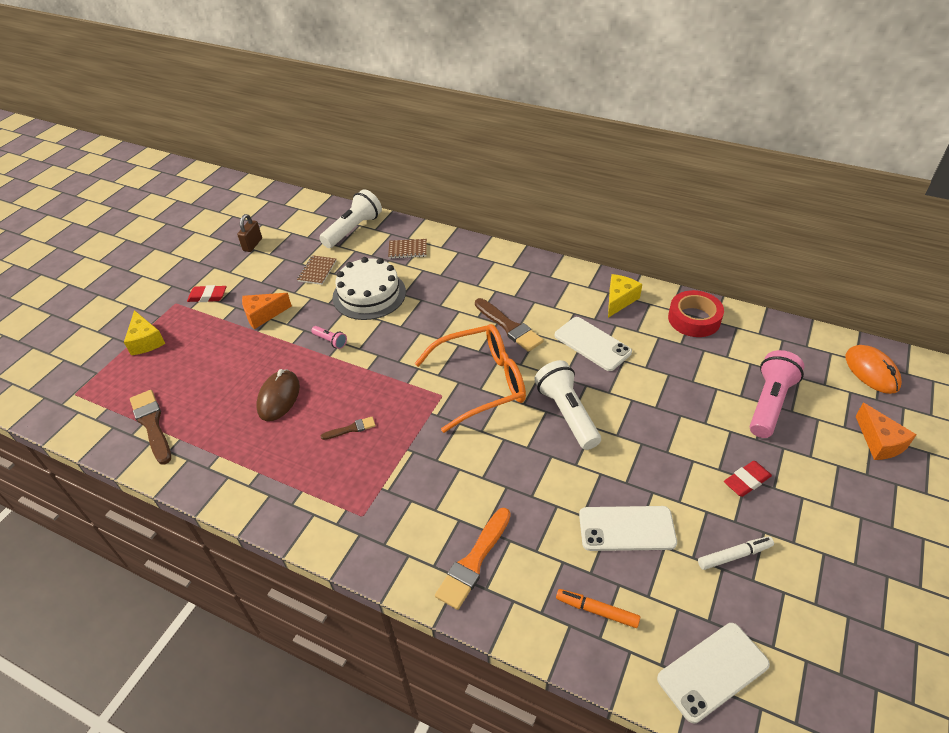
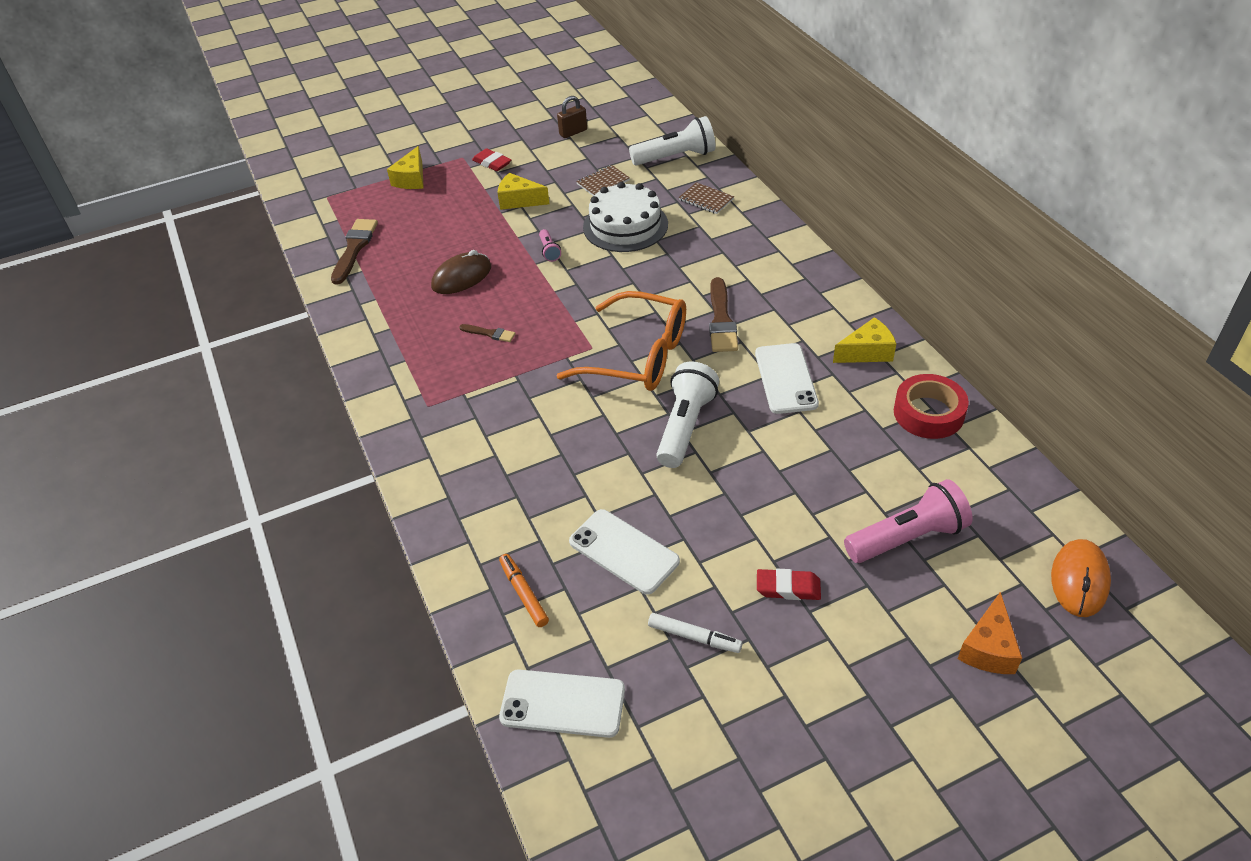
camera: 40 degrees right, 0 degrees up
(263, 315) = (519, 200): orange cheese -> yellow cheese
(474, 561) = (472, 492): orange brush -> none

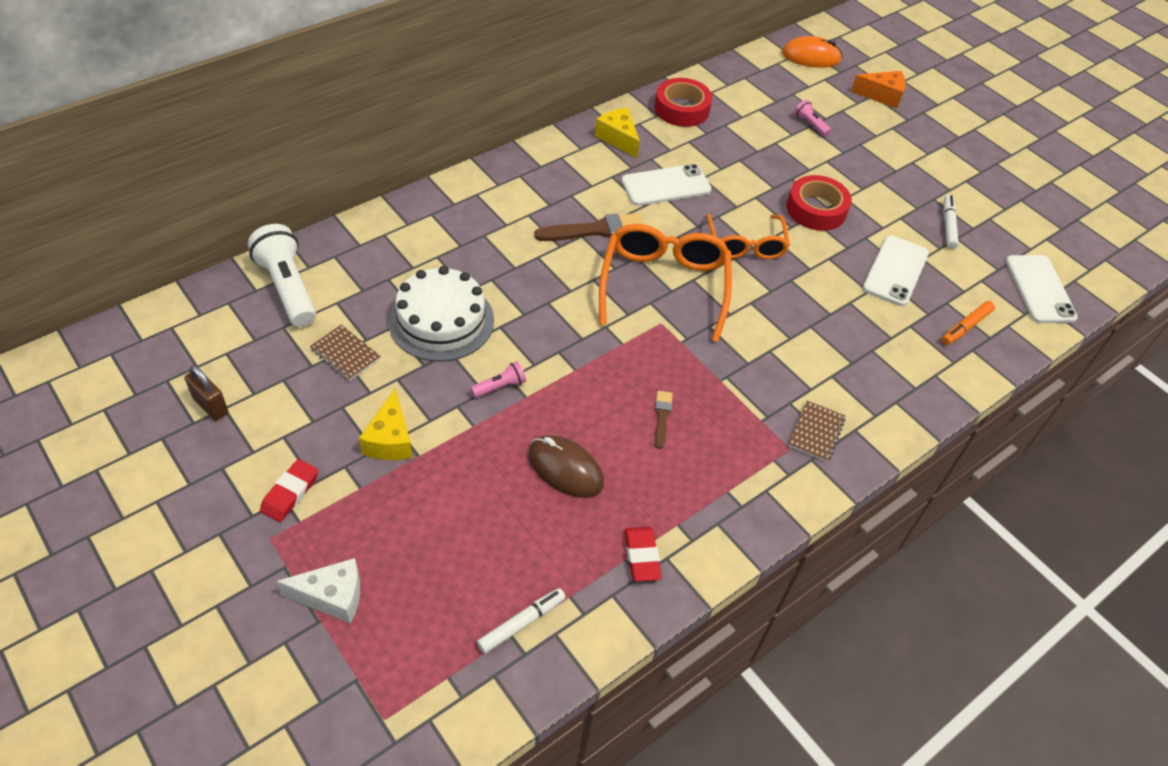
camera: 110 degrees left, 5 degrees up
(354, 249) = (522, 623): brown brush -> white marker
(411, 179) = (332, 596): yellow cheese -> white cheese
(685, 426) = (745, 245): white flashlight -> orange glasses
(706, 199) = (384, 254): brown notebook -> brown notebook (816, 432)
(737, 502) = (816, 209): none -> red tape
(788, 588) = (882, 180): red eraser -> red eraser (642, 556)
(908, 538) = (810, 124): pink flashlight -> pink flashlight, size x0.47

